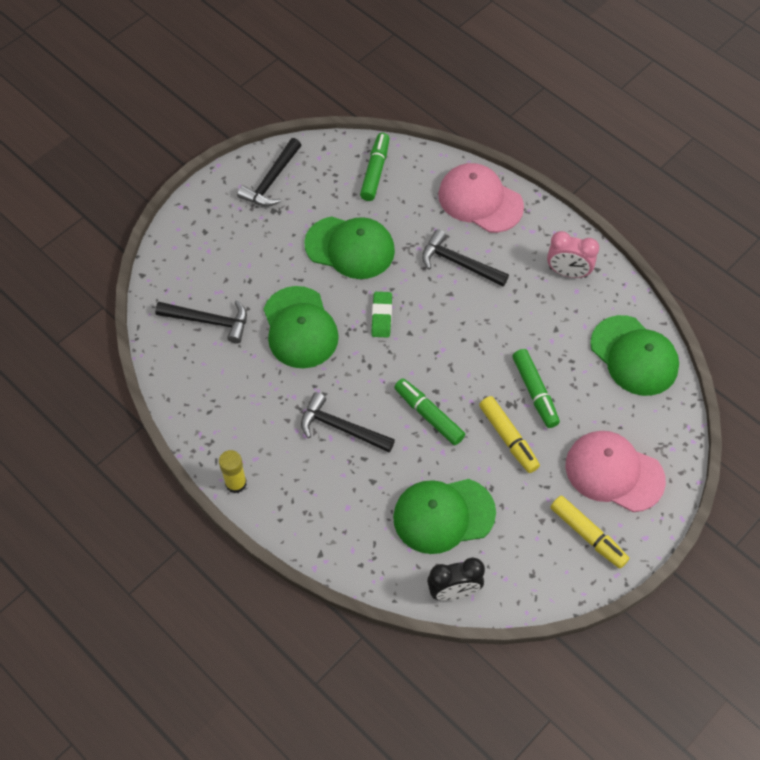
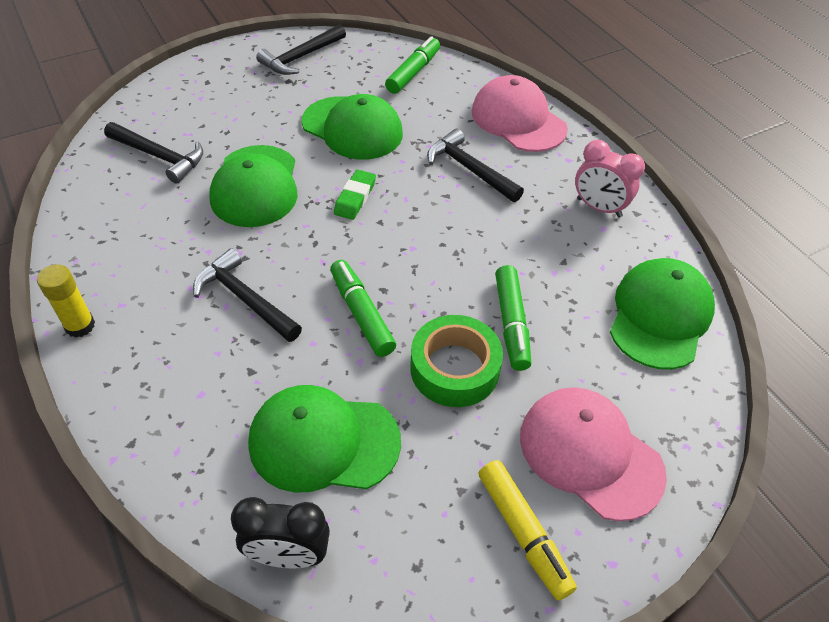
camera: 15 degrees right, 10 degrees down
(508, 438) = (454, 368): yellow marker -> green tape
(634, 356) = (660, 316): green cap -> green cap turned 135 degrees counterclockwise

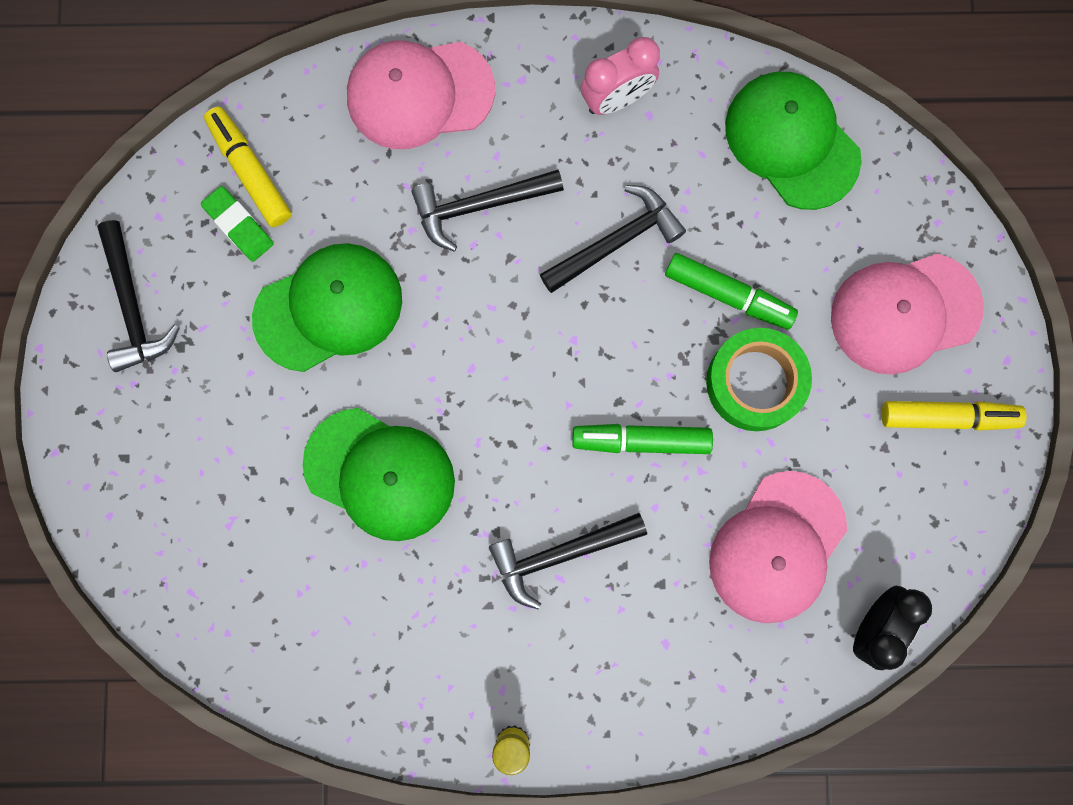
camera: 60 degrees left, 30 degrees up
(159, 156) = (261, 573): black hammer -> black hammer (616, 242)
(323, 441) = (777, 547): green cap -> pink cap
(355, 198) = (460, 365): green eraser -> green eraser (238, 226)
(413, 72) = (250, 171): green marker -> yellow marker

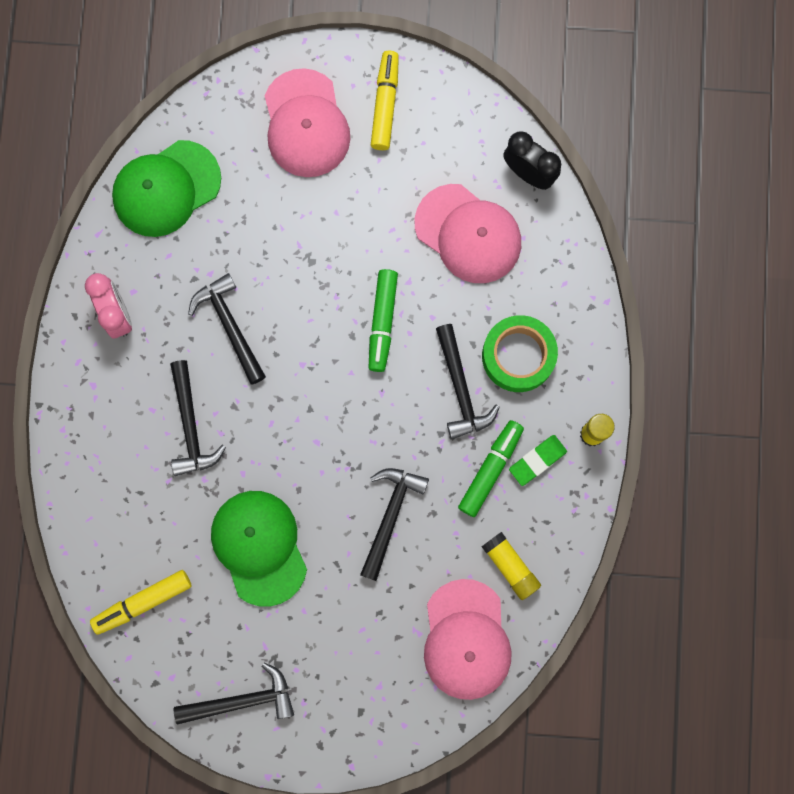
camera: 85 degrees left, 0 degrees up
(238, 226) = (186, 613): green eraser -> green eraser (537, 460)
(323, 641) = (510, 566): none -> yellow glue stick
(380, 474) = (390, 516): green cap -> black hammer
(419, 94) = (95, 465): pink cap -> pink cap (466, 640)
(728, 295) = (279, 248): green marker -> green marker (490, 469)
(755, 382) = (347, 236): green tape -> green tape (518, 356)

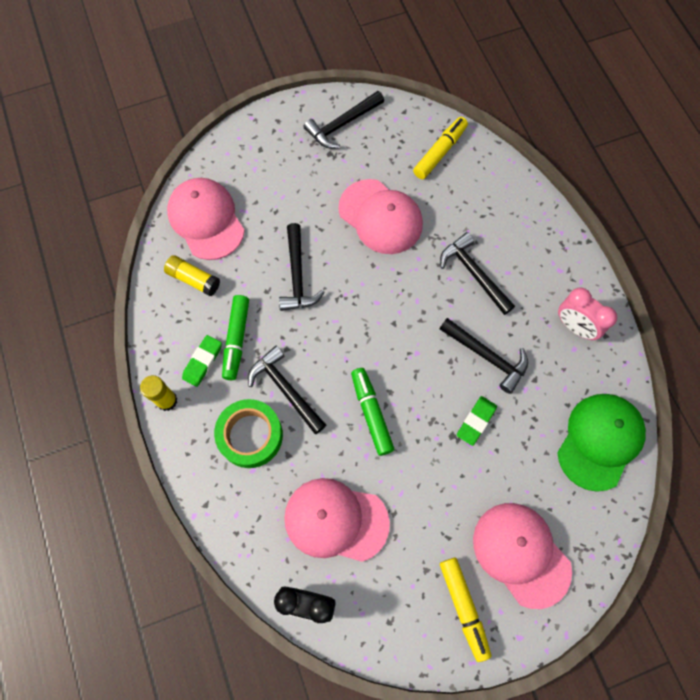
camera: 155 degrees right, 10 degrees down
(259, 547) = (380, 217): green cap -> pink cap
(279, 264) = (476, 421): none -> green eraser

